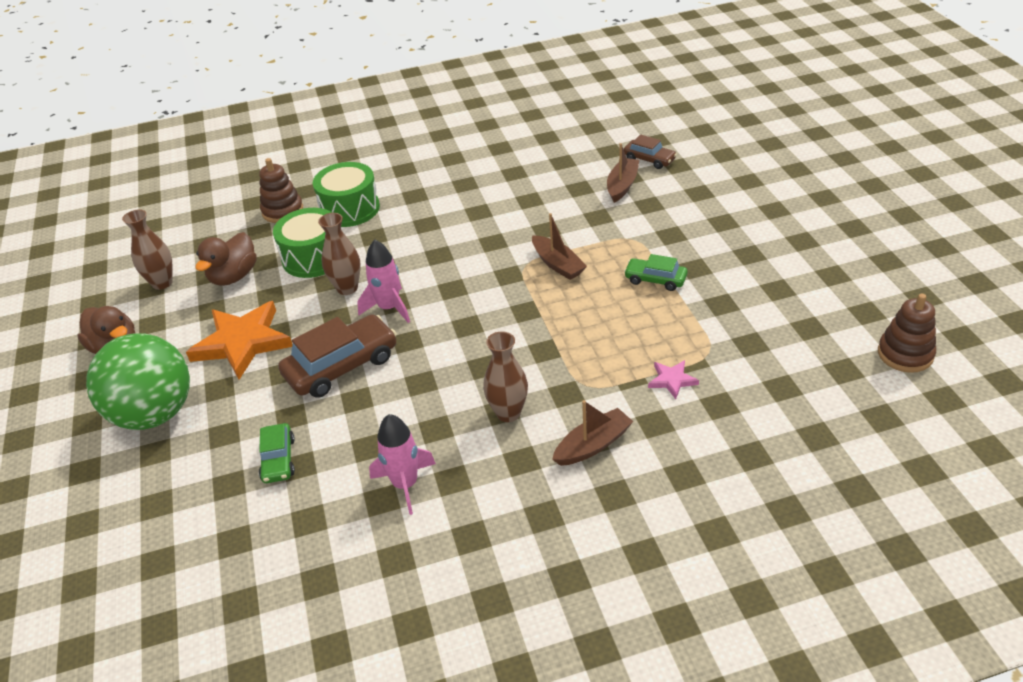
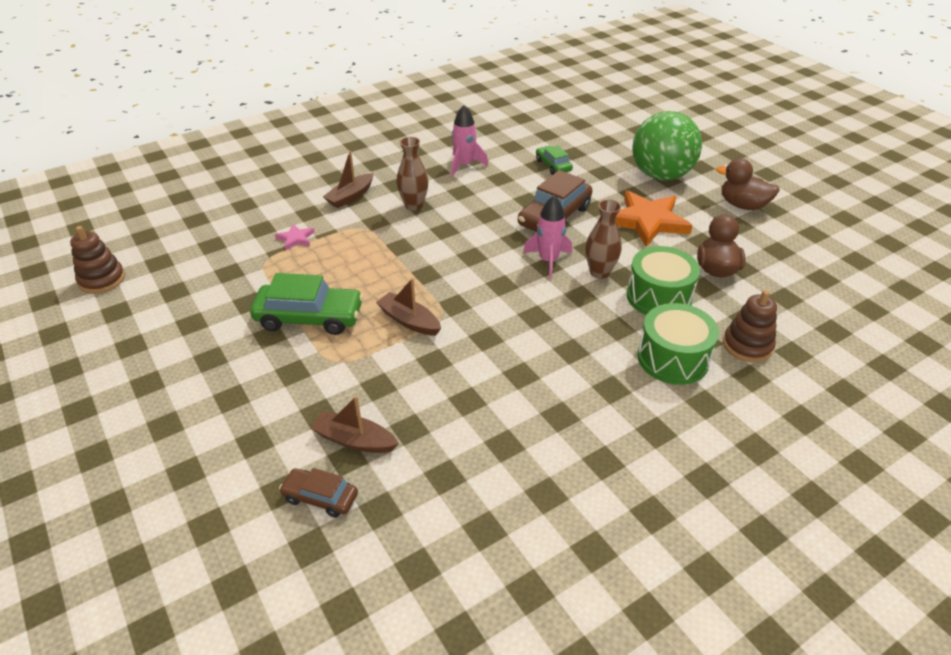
camera: 160 degrees right, 0 degrees up
(162, 283) = (775, 255): brown vase -> none
(622, 185) = (354, 440): brown boat -> brown boat turned 105 degrees clockwise
(655, 279) = (309, 317): green car -> green car, size x1.79

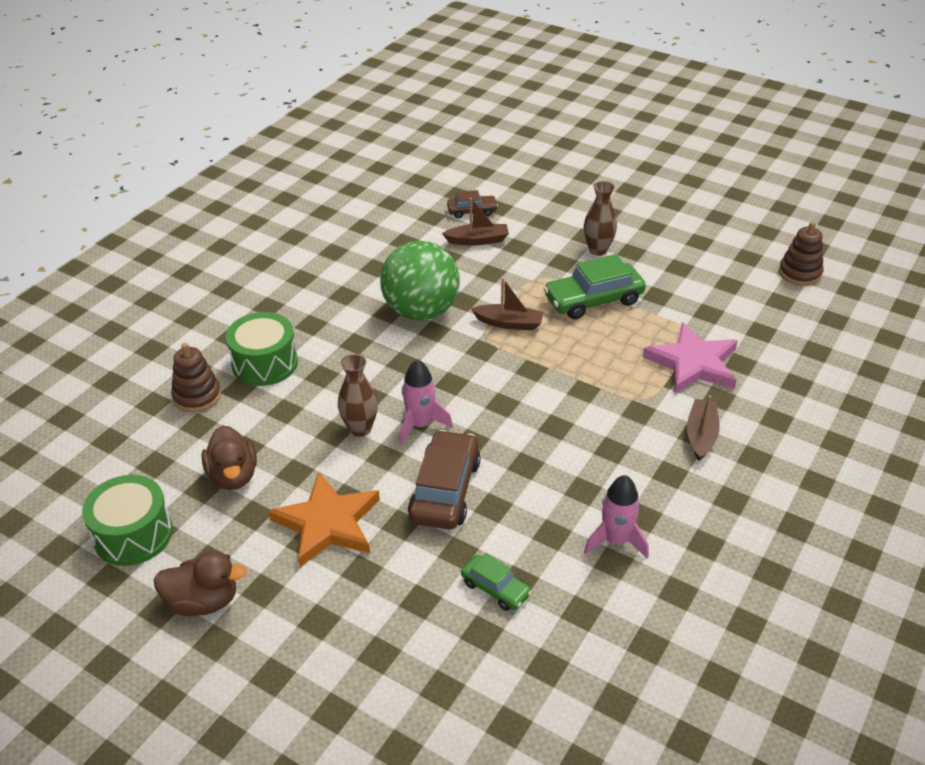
camera: 155 degrees right, 0 degrees up
(296, 239) = (693, 364): pink star -> pink star, size x2.22
(414, 205) = (618, 448): brown vase -> brown vase (598, 250)
(659, 297) = (290, 420): green drum -> green drum (133, 535)
(660, 175) = (331, 627): green ball -> green ball (421, 311)

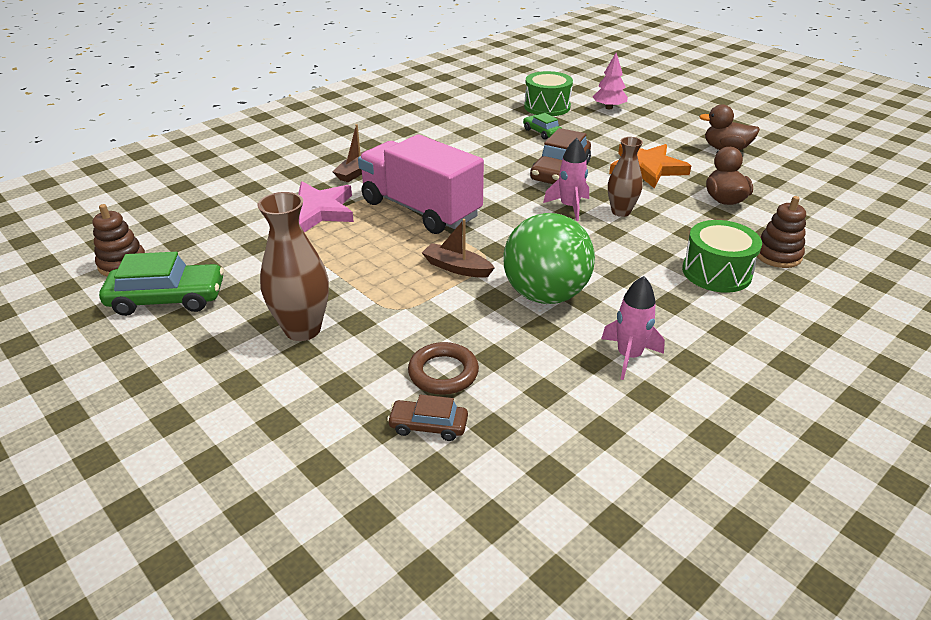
camera: 165 degrees left, 5 degrees down
(133, 535) = (789, 181): green drum -> green drum (547, 107)
(395, 709) = (609, 107): none -> pink tree
(477, 240) = (443, 373): brown boat -> brown ring
(584, 388) = (420, 209): none -> pink truck
(593, 300) = (356, 275): green car -> green car (167, 299)
(598, 250) = (303, 329): brown vase -> brown vase, size x1.52
(616, 541) = (458, 138): pink rocket -> pink rocket (629, 356)

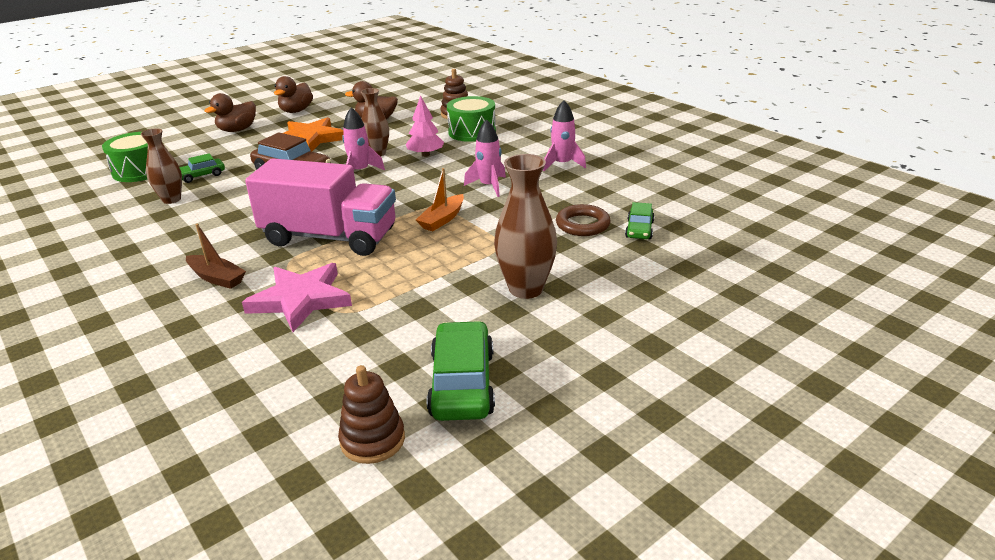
camera: 85 degrees left, 5 degrees down
(420, 209) = (330, 237): pink truck -> pink truck turned 120 degrees counterclockwise
(428, 426) = (639, 229): brown car -> green car
(456, 268) = (442, 219): brown boat -> orange boat
(492, 130) = (171, 199): none -> brown vase
(545, 295) = (489, 186): green ball -> pink rocket
(609, 107) = (172, 144): pink tree -> pink tree (425, 155)
(655, 129) = (237, 130): none -> brown duck

